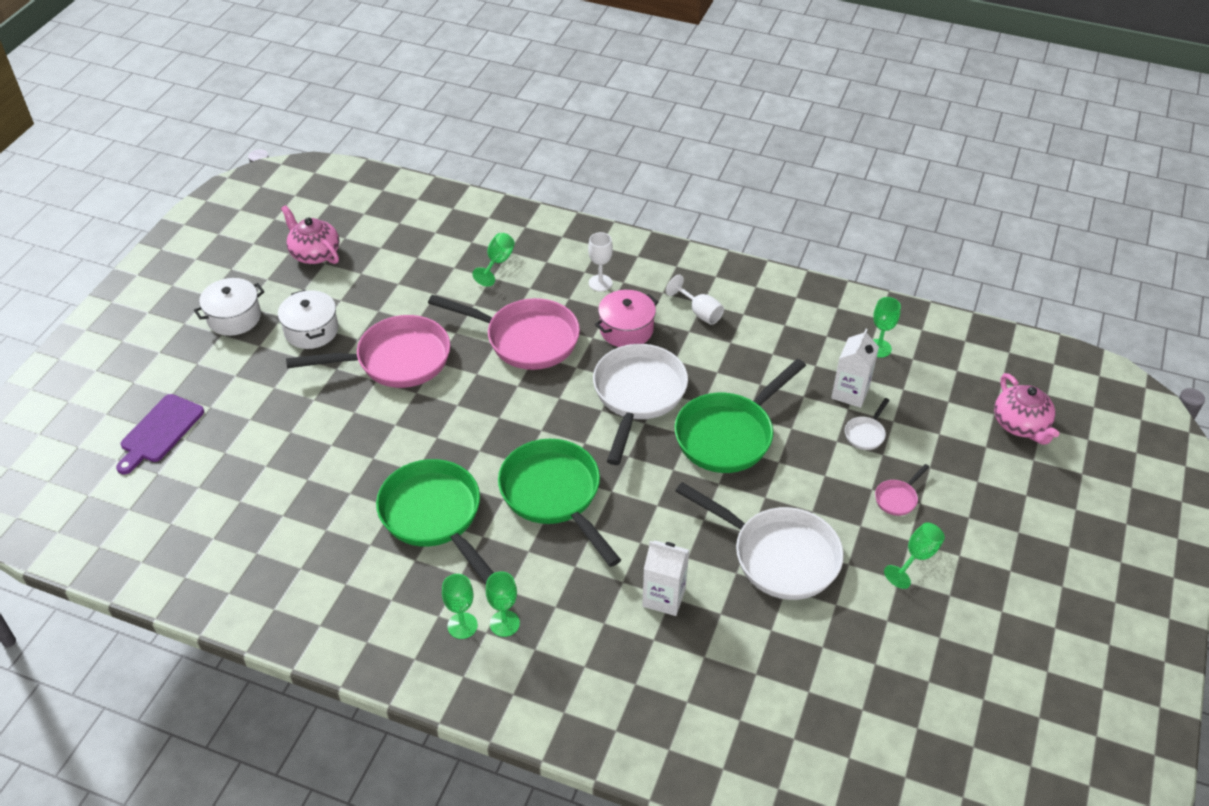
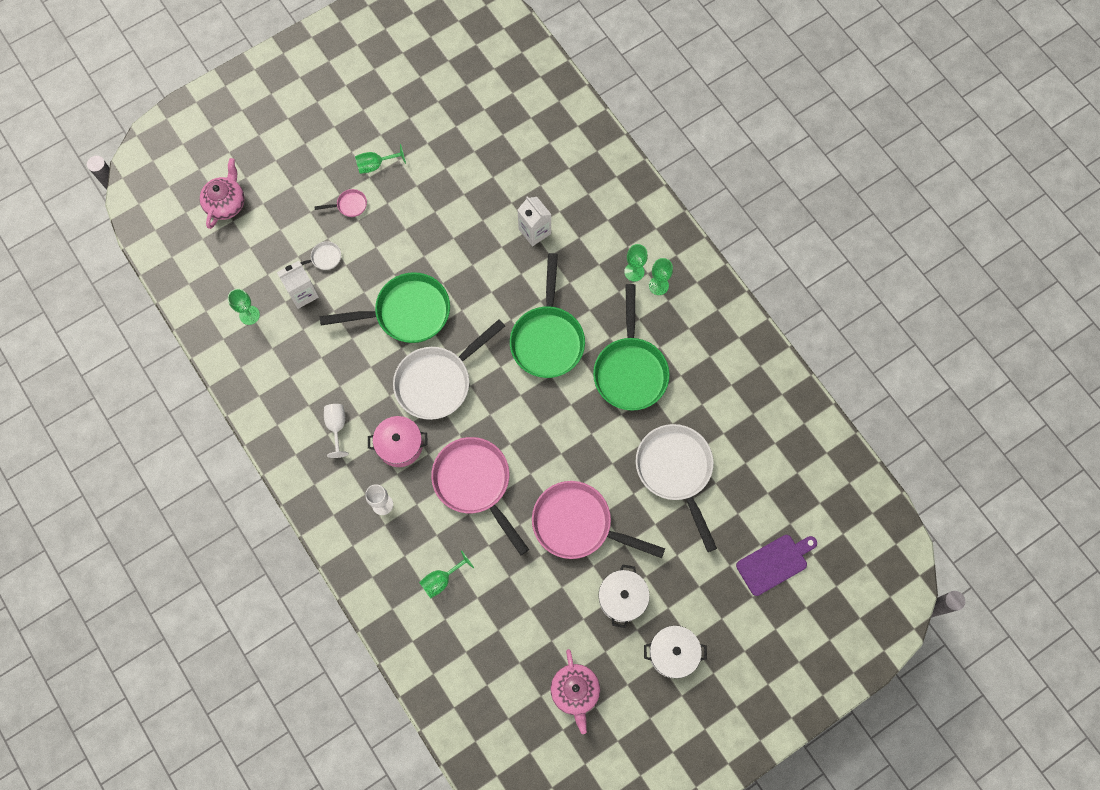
camera: 145 degrees left, 25 degrees up
(778, 555) = (450, 215): white pan -> white pan (675, 471)

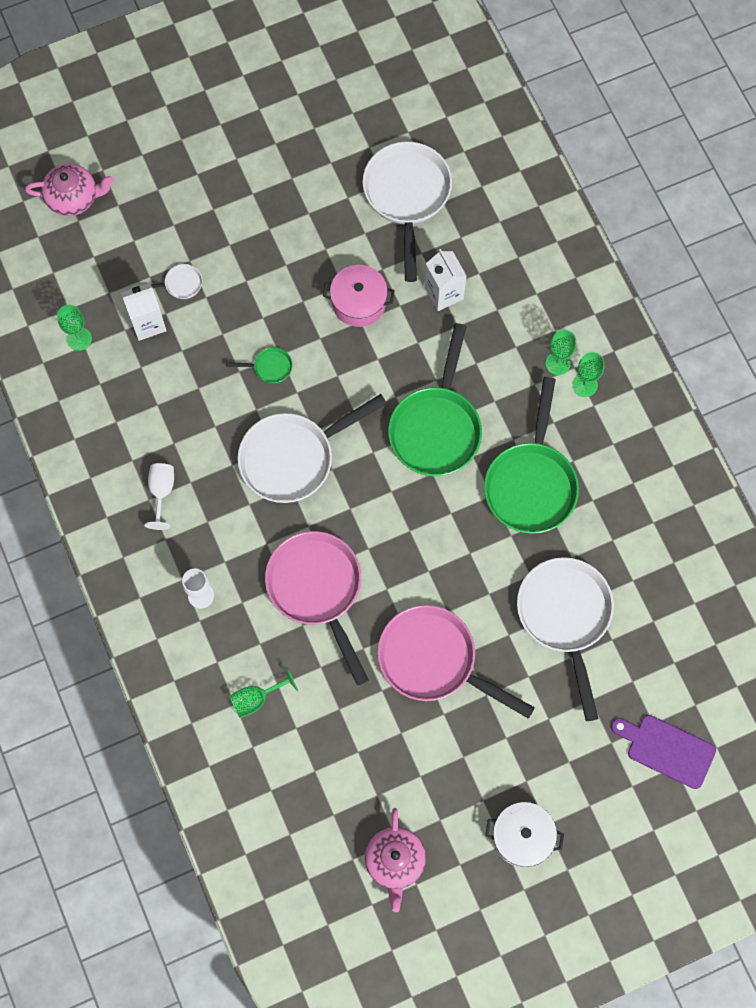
camera: 10 degrees right, 0 degrees up
(226, 203) = (74, 197): pink teapot -> pink teapot turned 60 degrees clockwise
(349, 205) = (222, 224): pink pan -> none
(375, 165) = (262, 180): green goblet -> none
(400, 445) = (234, 527): pink pot -> pink pot (359, 302)
(406, 312) = (269, 367): green pan -> green pan, size x0.42
(492, 160) = (407, 196): none -> white pan
(622, 598) = (472, 759): white pot -> none
(774, 563) = (667, 749): purple cutting board -> purple cutting board turned 135 degrees counterclockwise

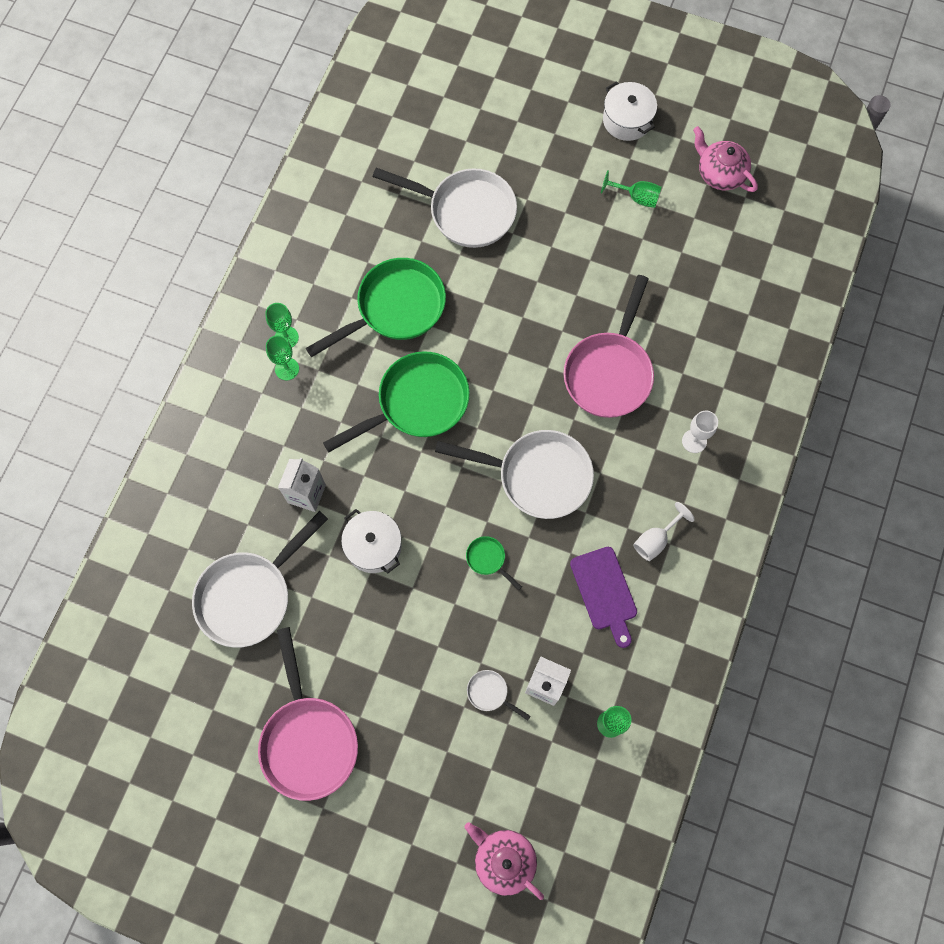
camera: 135 degrees left, 0 degrees up
(256, 698) = (718, 341): green goblet -> green goblet (636, 197)
(359, 302) = (373, 546): pink pot -> white pot
(395, 861) = (720, 173): pink teapot -> pink teapot turned 90 degrees counterclockwise
(434, 661) = (577, 260): pink pan -> pink pan (308, 739)
(565, 617) = (466, 211): white pan -> white pan turned 105 degrees counterclockwise
(667, 749) = (488, 89): purple cutting board -> purple cutting board (605, 592)

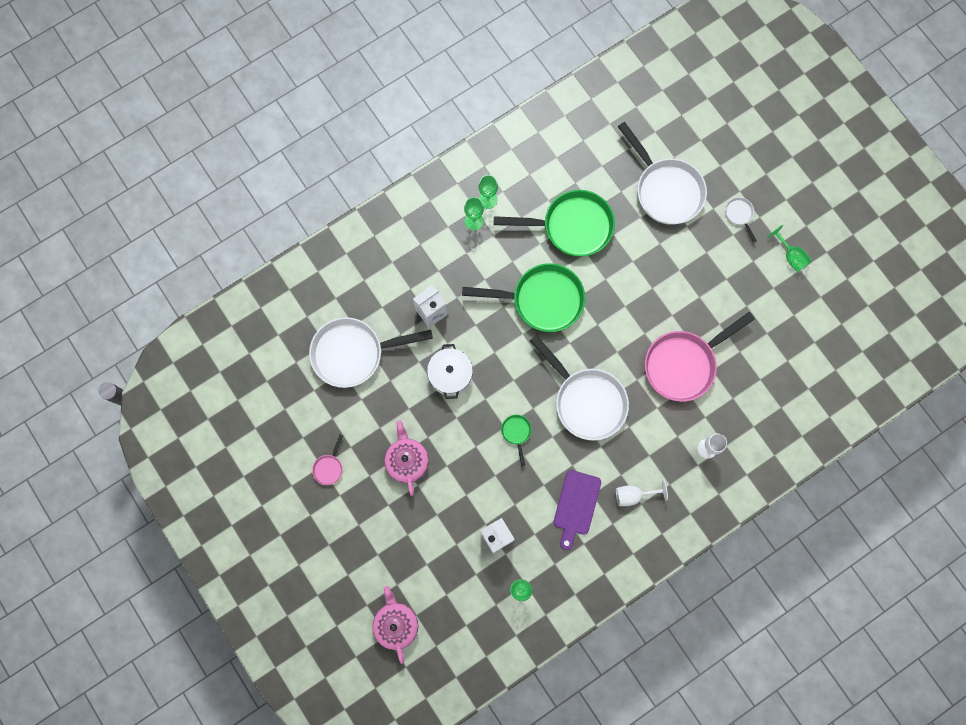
camera: 35 degrees right, 5 degrees up
(308, 739) = (329, 467): pink pan -> pink pan, size x0.42
(490, 693) = (458, 517): white pan -> white pan (739, 215)
(627, 120) = (824, 196): white pot -> none
(720, 173) = (862, 277): pink teapot -> pink teapot (407, 460)

